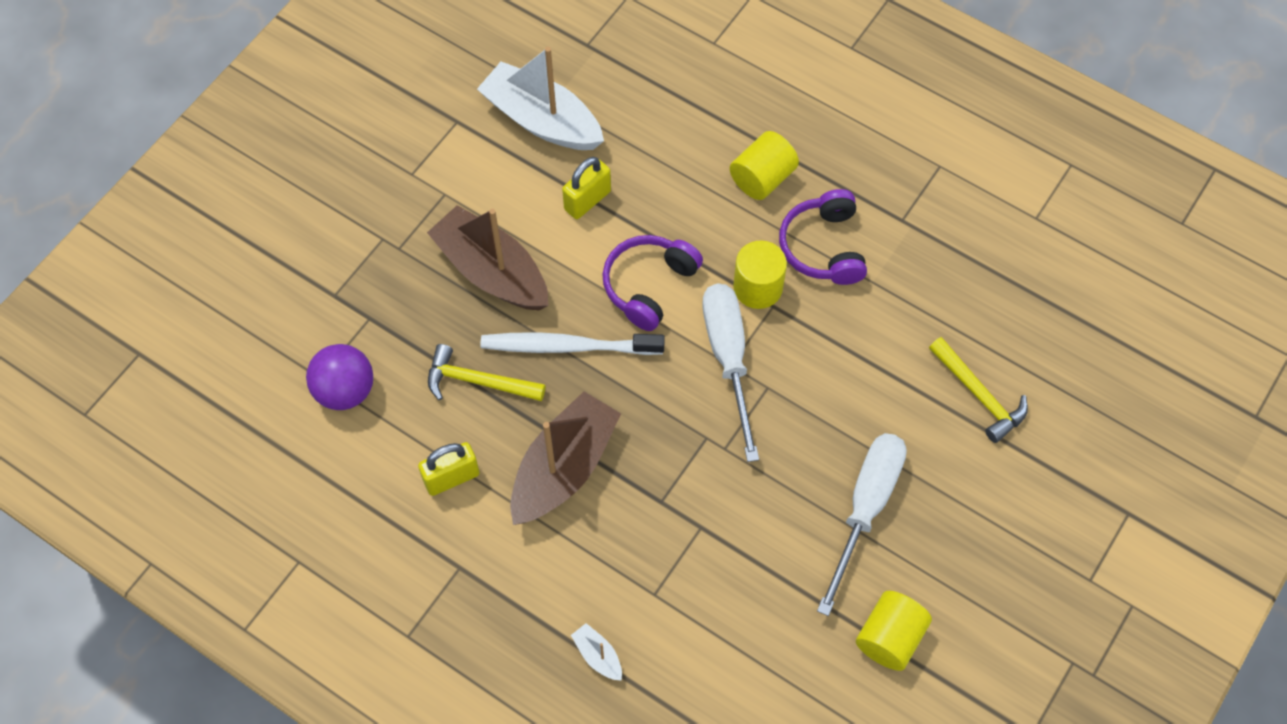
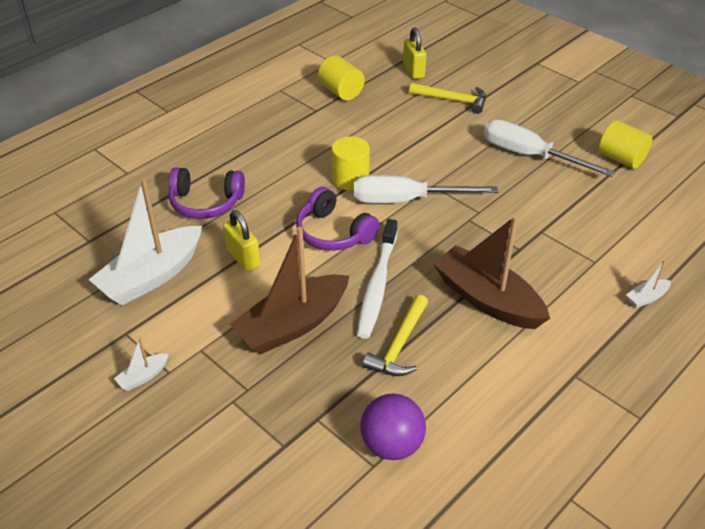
camera: 80 degrees left, 20 degrees down
(402, 154) = (143, 377): none -> white boat
(451, 477) = (490, 372): yellow padlock -> yellow padlock (413, 71)
(762, 178) = (259, 165): yellow cylinder -> yellow cylinder (341, 91)
(823, 247) = (326, 145): purple headphones -> purple headphones (206, 203)
(979, 395) = (453, 100): yellow hammer -> yellow hammer turned 45 degrees clockwise

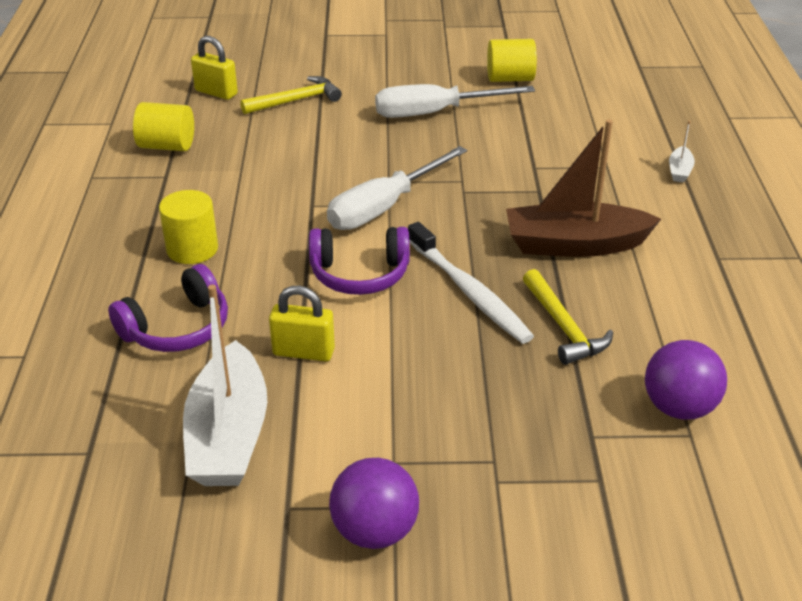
camera: 45 degrees left, 5 degrees down
(143, 377) = (375, 531): white boat -> purple ball
(292, 325) = (447, 376): brown boat -> none
(350, 179) = (302, 218): yellow cylinder -> yellow cylinder (192, 249)

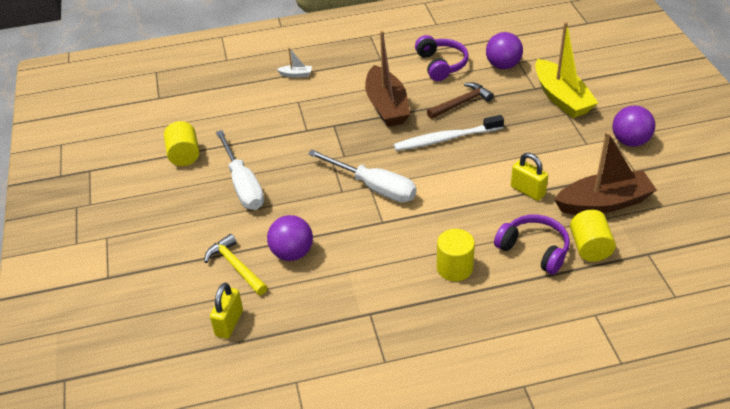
camera: 100 degrees left, 5 degrees up
(167, 146) = (326, 327): yellow cylinder -> yellow cylinder (589, 247)
(228, 435) = (603, 203): white boat -> brown boat
(295, 135) = (292, 253): none -> purple ball
(303, 352) = (527, 191): yellow padlock -> yellow padlock turned 45 degrees counterclockwise
(360, 274) = (448, 184): purple headphones -> purple headphones (441, 65)
(469, 291) = (446, 139): white toothbrush -> white toothbrush turned 150 degrees counterclockwise
(548, 467) = (561, 98): none -> yellow boat
(563, 327) = (461, 103): yellow hammer -> brown hammer

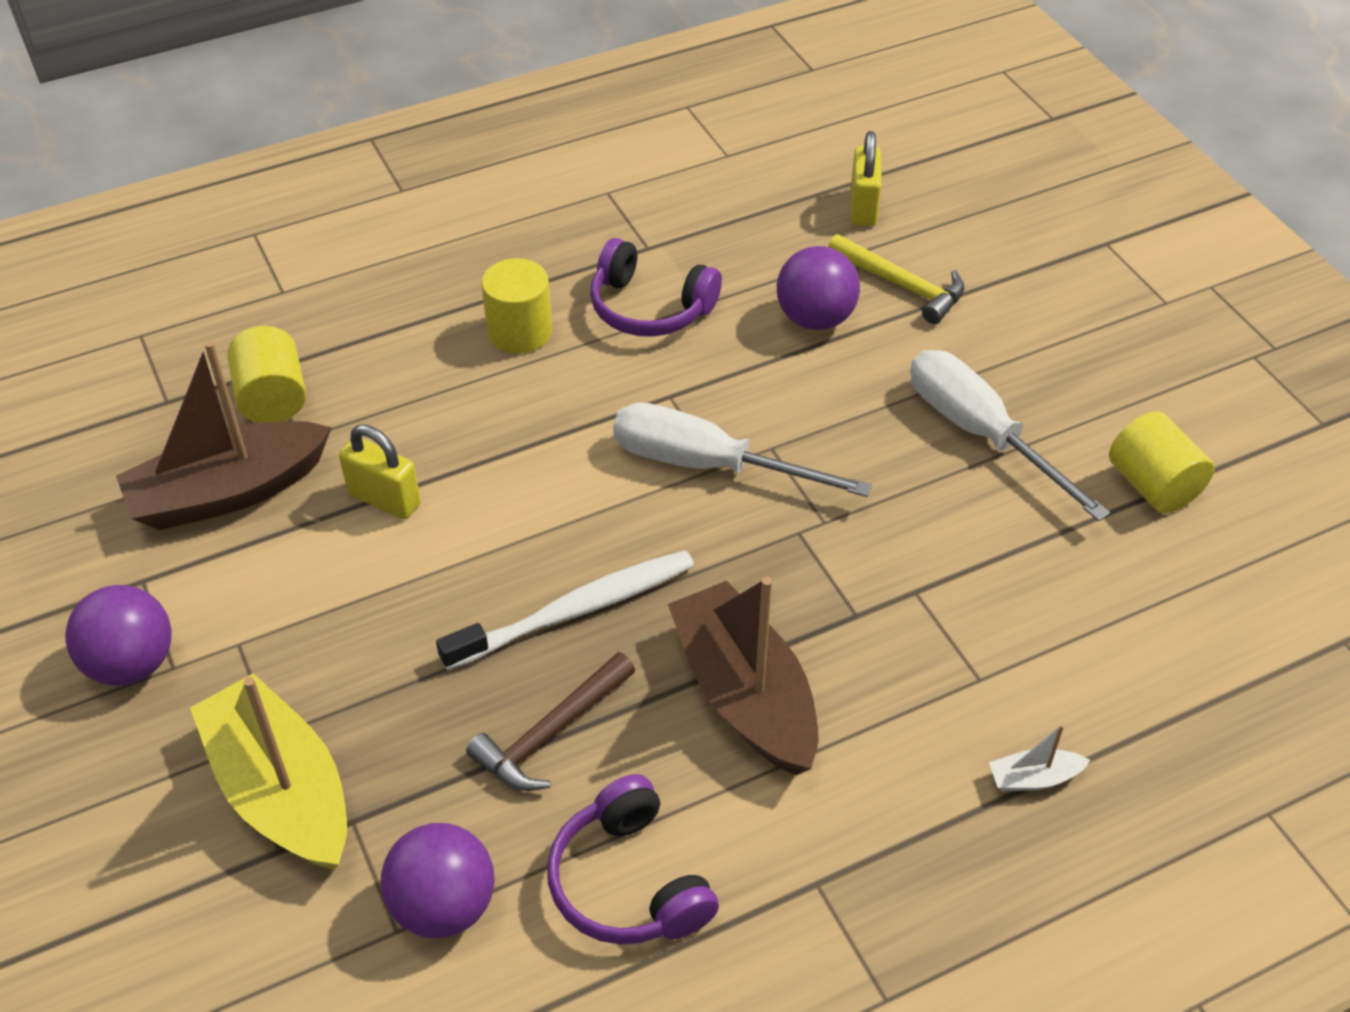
camera: 165 degrees right, 5 degrees up
(534, 250) = (377, 380): purple headphones -> purple headphones (650, 308)

